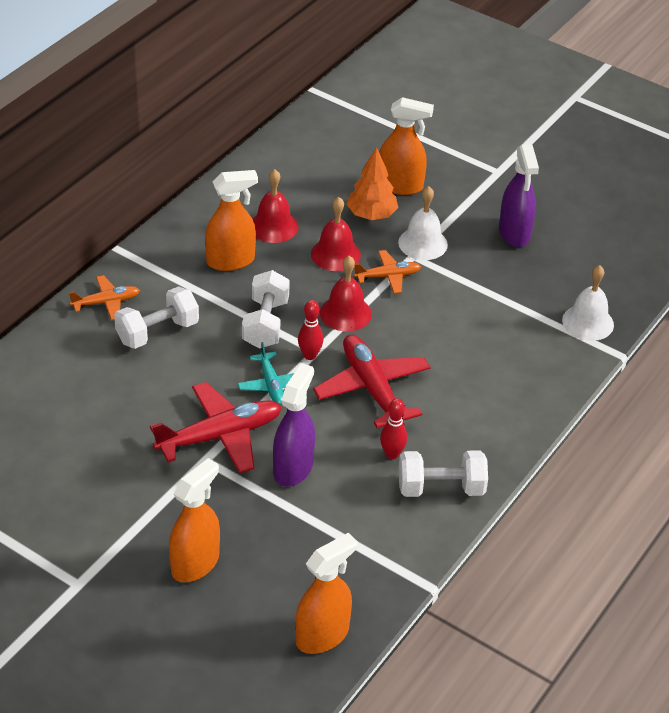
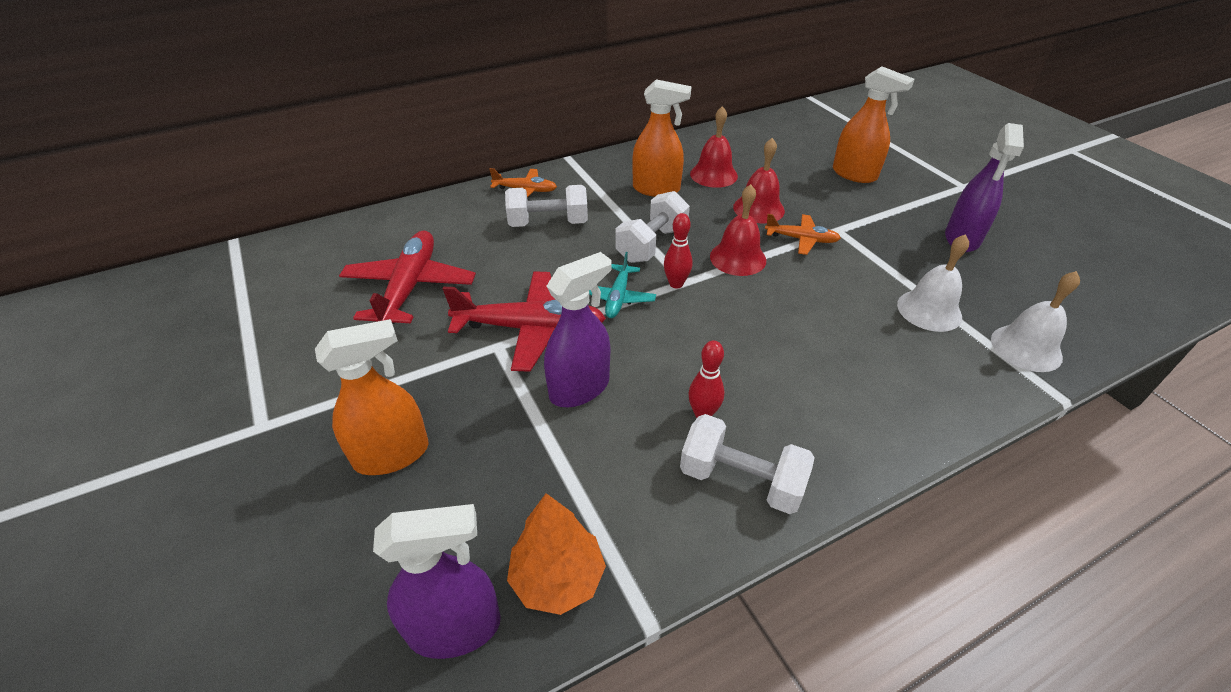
camera: 30 degrees right, 0 degrees up
(322, 635) = (455, 628): orange spray bottle -> purple spray bottle
(371, 215) = (813, 188): orange tree -> orange tree (557, 578)
(372, 388) = (722, 335): red plane -> red plane (410, 287)
(423, 243) = (854, 222): white bell -> white bell (929, 310)

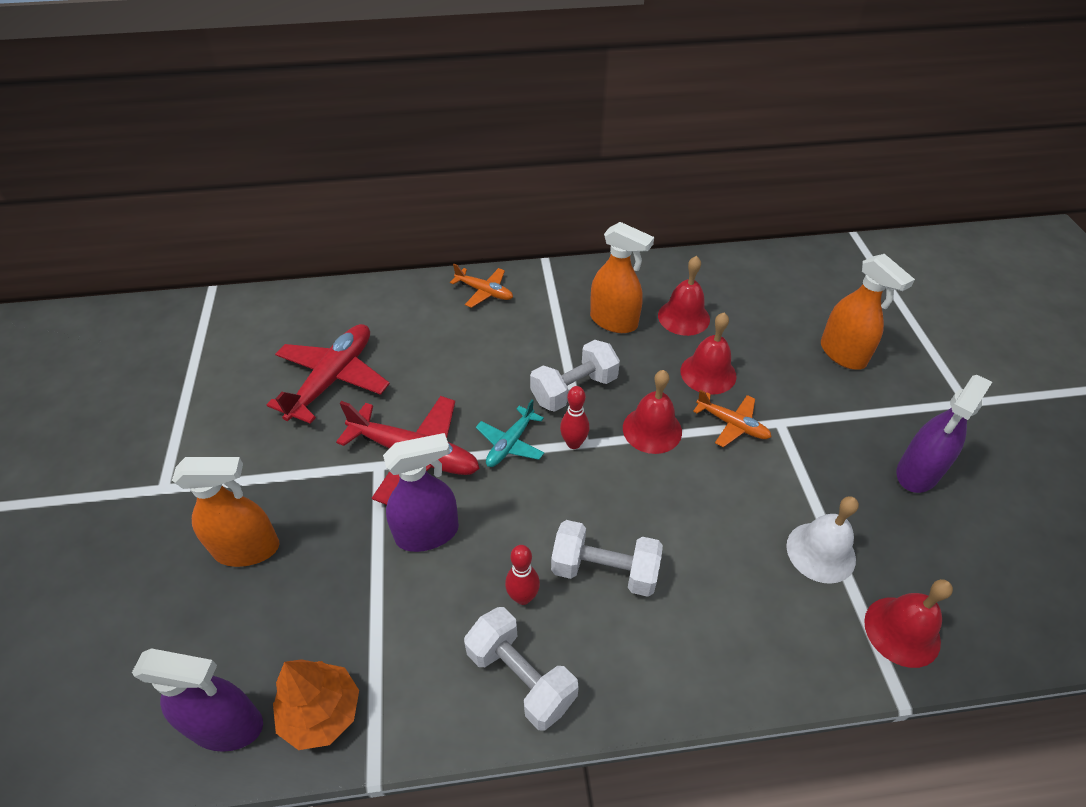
camera: 20 degrees right, 5 degrees up
(548, 223) = (487, 338): white dumbbell -> white dumbbell (604, 570)
(1026, 348) = (902, 631): white bell -> red bell

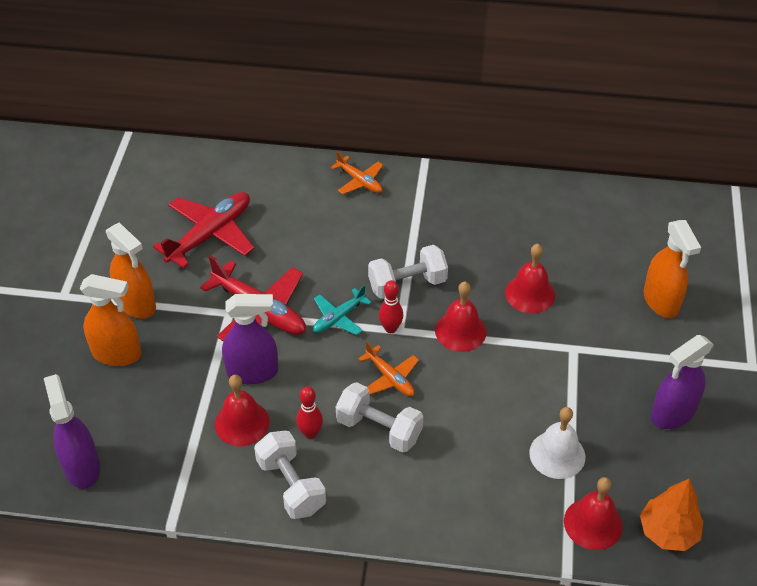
camera: 15 degrees right, 0 degrees up
(227, 725) = (82, 467): purple spray bottle -> purple spray bottle turned 135 degrees counterclockwise
(322, 712) = (146, 474): orange tree -> orange tree (668, 532)
(614, 321) = (465, 231): orange spray bottle -> orange spray bottle (137, 304)
(683, 317) = (530, 239): red bell -> red bell (242, 423)
(732, 424) = (531, 341): orange plane -> orange plane (390, 378)

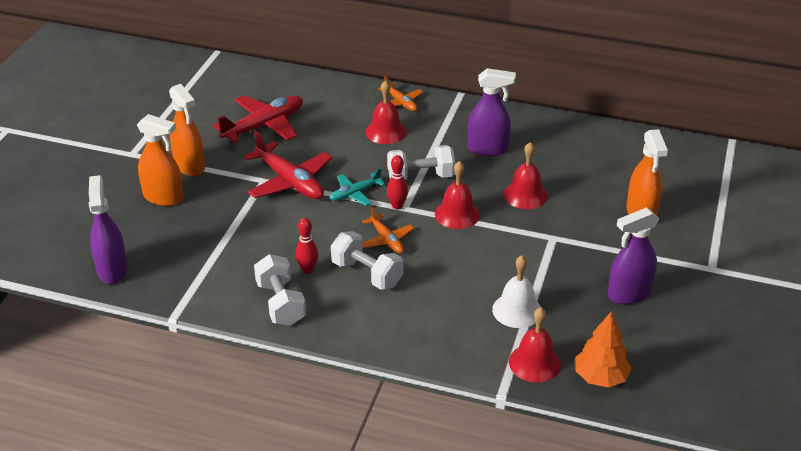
camera: 10 degrees right, 10 degrees down
(242, 423) = (252, 256): red bell -> red bell (386, 132)
(253, 372) = (272, 222): purple spray bottle -> purple spray bottle (488, 149)

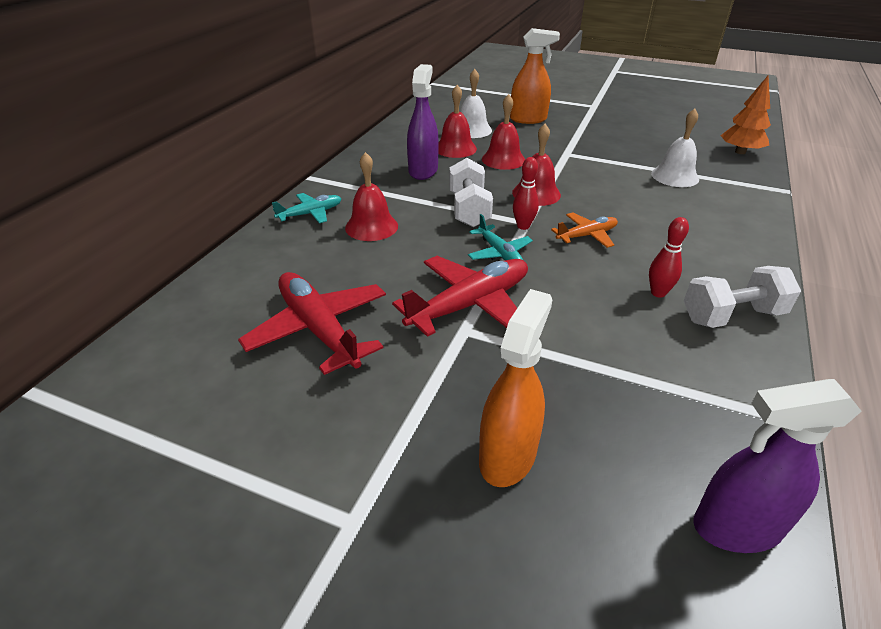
camera: 85 degrees left, 0 degrees up
(190, 166) = (414, 420): orange spray bottle -> none
(367, 274) = (651, 251): white dumbbell -> none
(400, 102) = (310, 214): orange plane -> turquoise plane
(534, 363) = (739, 174): red bell -> red bell (455, 148)
(594, 174) = (472, 130): none -> white bell
(628, 294) = (634, 133): purple spray bottle -> none

